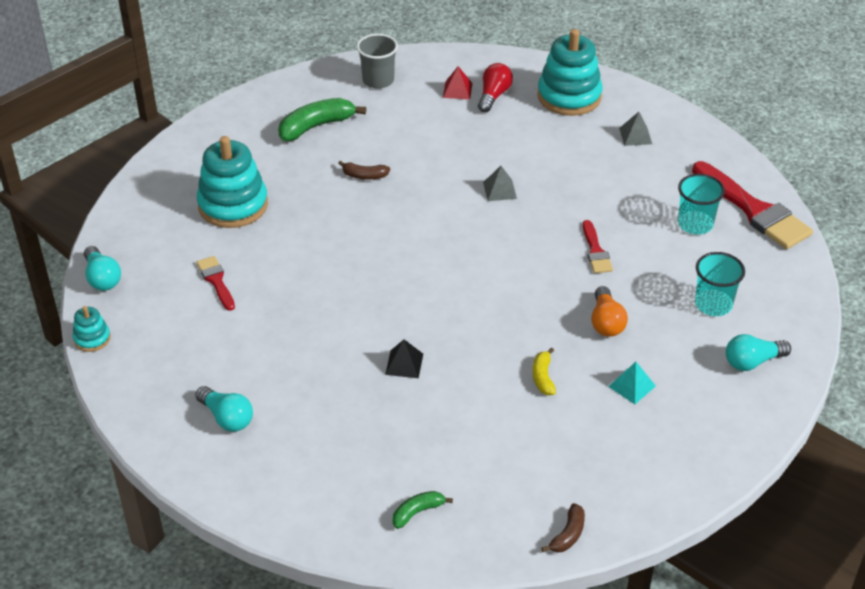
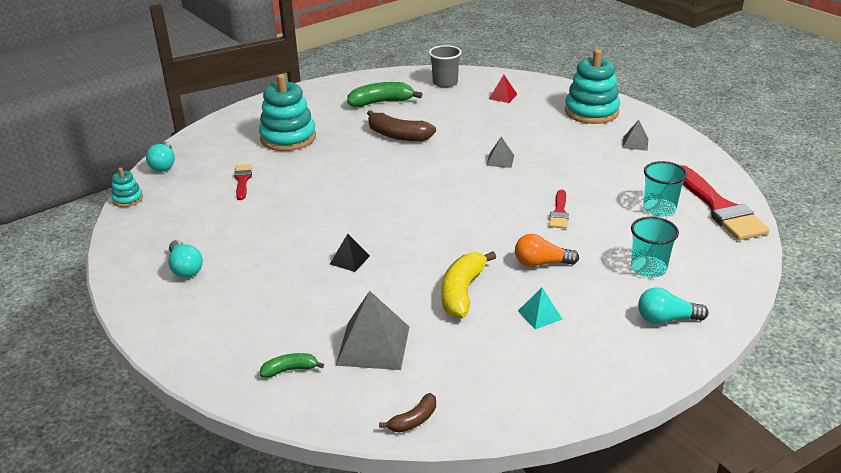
camera: 20 degrees right, 10 degrees down
(364, 176) = (398, 135): brown banana -> brown banana, size x1.84
(486, 463) = (373, 345): none -> grey pyramid
(493, 96) = (529, 103): red light bulb -> none
(543, 377) = (462, 292): yellow banana -> yellow banana, size x1.84
(606, 322) = (541, 263): orange light bulb -> orange light bulb turned 75 degrees clockwise

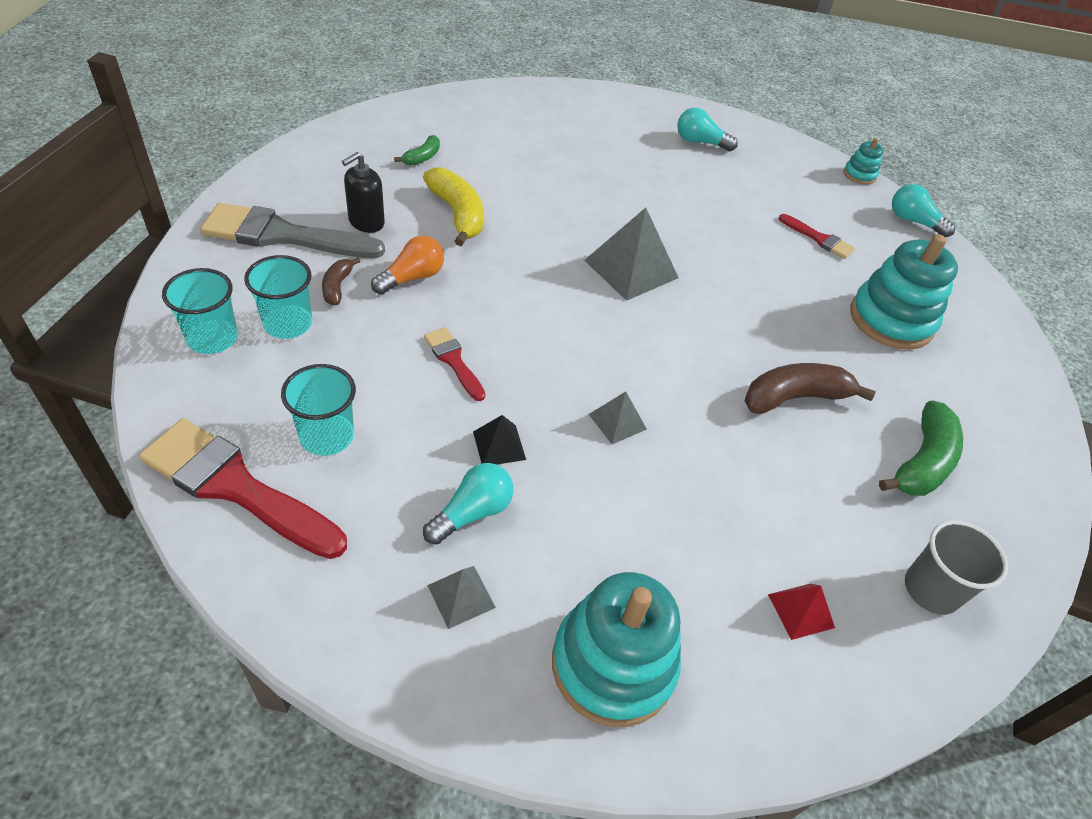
camera: 130 degrees right, 15 degrees up
(290, 369) = (513, 111): green banana -> green banana (422, 157)
(349, 260) = (592, 202): black pyramid -> black pyramid (499, 445)
(373, 345) = (477, 146): grey pyramid -> grey pyramid (631, 269)
(413, 420) = (390, 114): brown banana -> brown banana (337, 287)
(539, 315) = (366, 222): turquoise pyramid -> black soap dispenser
(614, 330) = (283, 235): none -> grey brush
(666, 319) = (236, 268): turquoise light bulb -> turquoise light bulb (472, 513)
(704, 279) = (212, 338): none -> turquoise cup

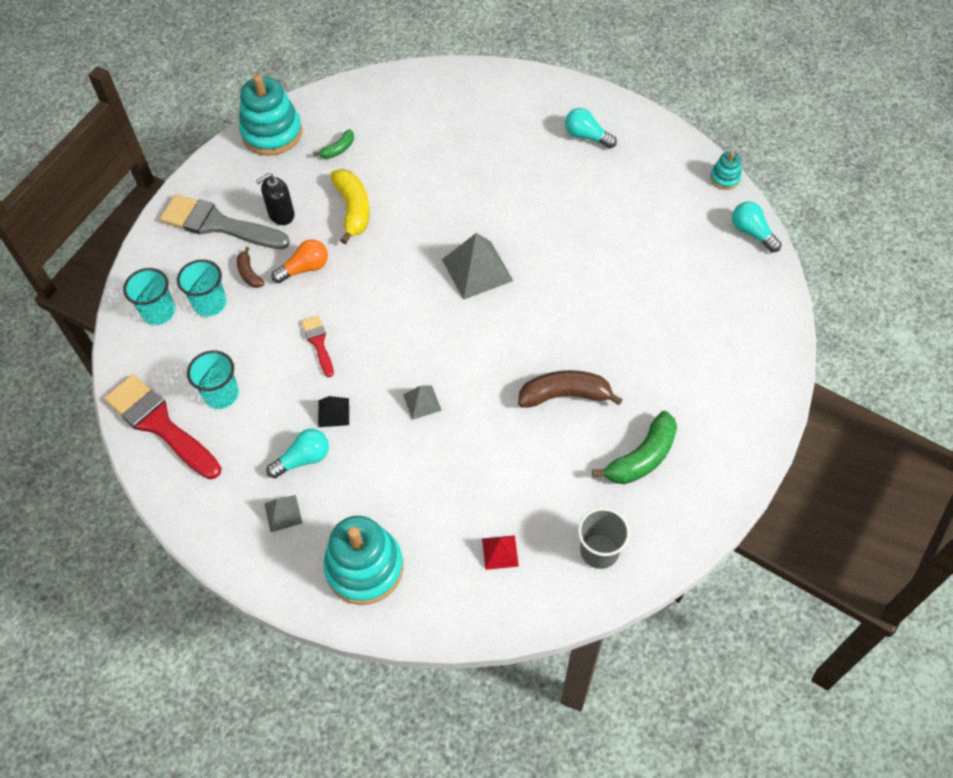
camera: 20 degrees right, 10 degrees up
(337, 287) = (249, 273): brown banana -> brown banana turned 45 degrees counterclockwise
(819, 239) = (653, 248): red brush -> none
(891, 320) = (679, 332): turquoise stacking toy -> turquoise stacking toy (272, 133)

